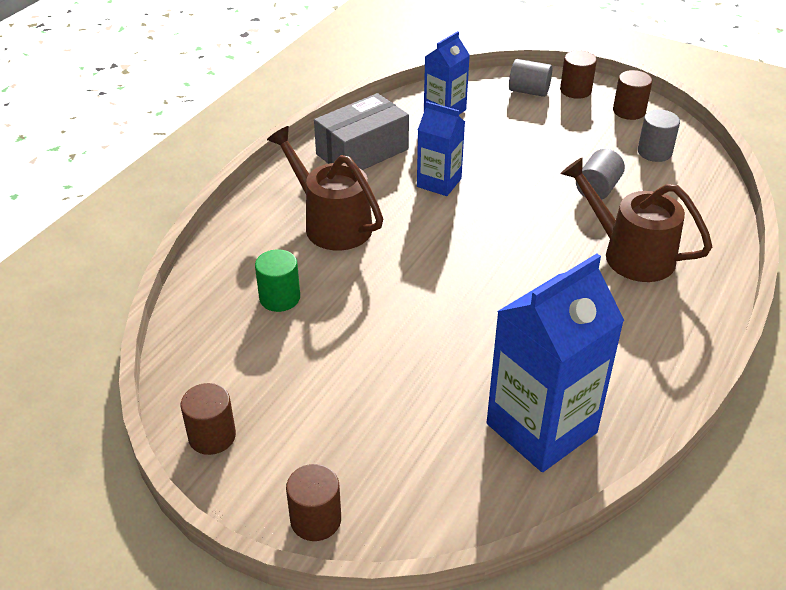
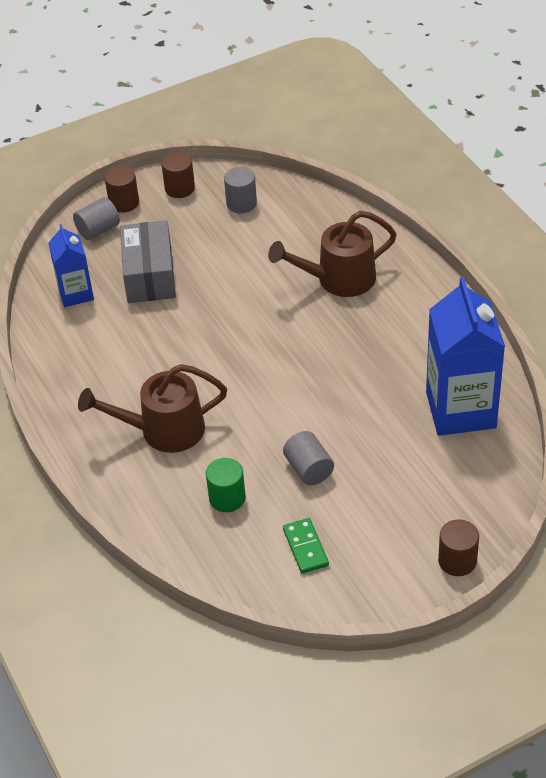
camera: 55 degrees left, 5 degrees up
(212, 436) = (344, 592): brown cylinder -> none
(254, 380) = (305, 547): none -> green domino
(362, 152) = (85, 371): grey box -> grey box (150, 275)
(439, 183) = (169, 342): blue carton -> none
(597, 189) = (255, 257): grey cylinder -> grey cylinder (309, 469)

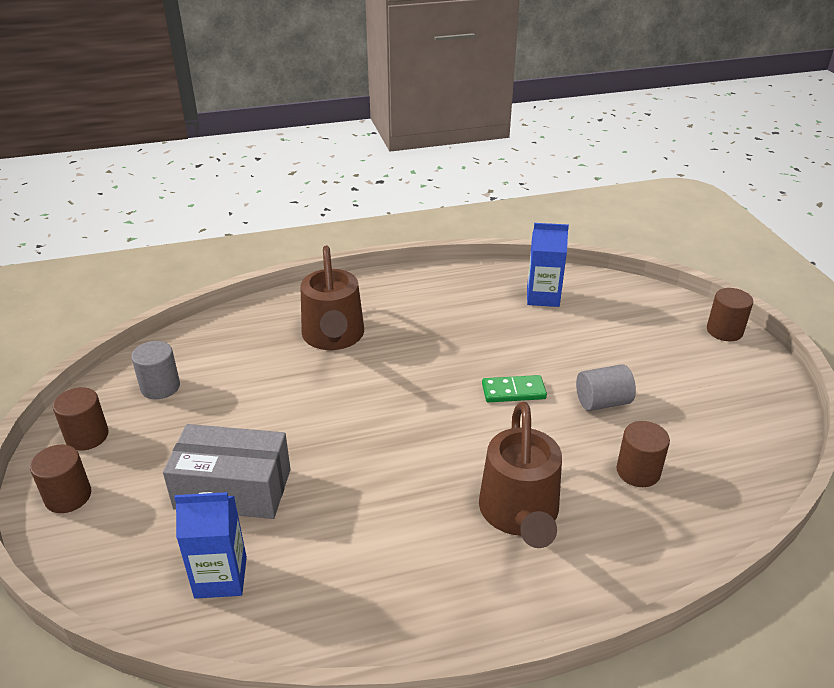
camera: 80 degrees left, 10 degrees down
(98, 230) = (103, 533): grey cylinder -> none
(227, 498) = (638, 471): green cylinder -> brown cylinder
(305, 547) = (710, 422): green domino -> green domino (513, 391)
(460, 410) = (543, 297): blue carton -> blue carton, size x0.56

